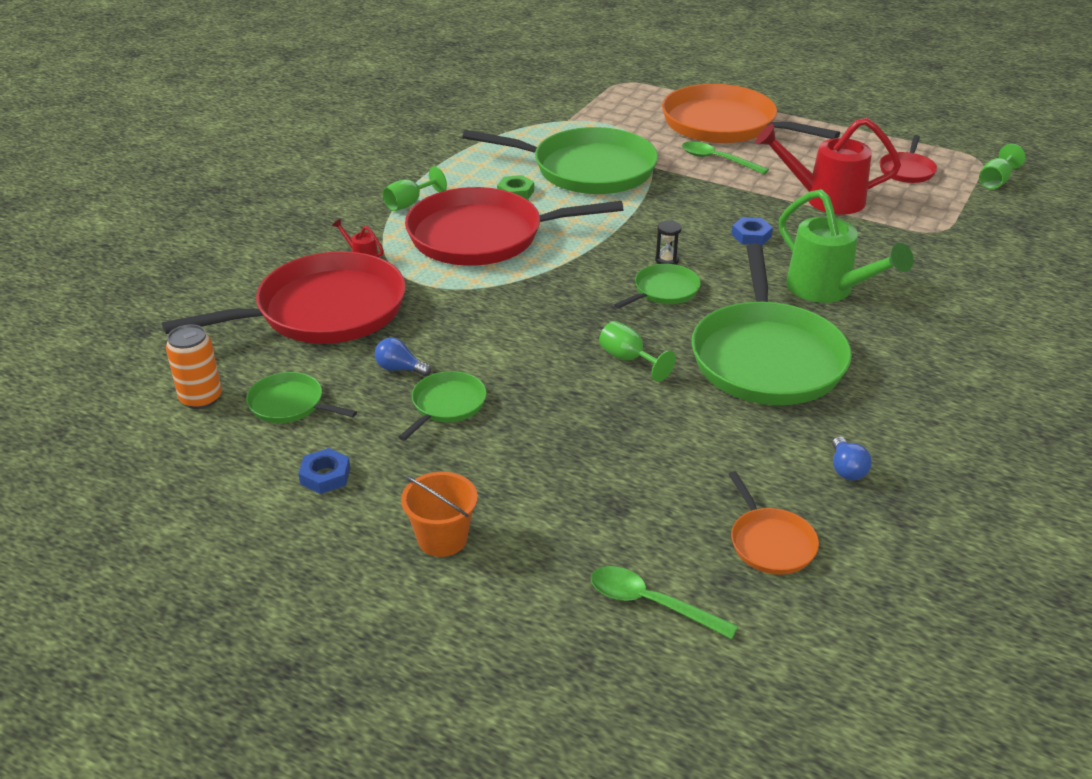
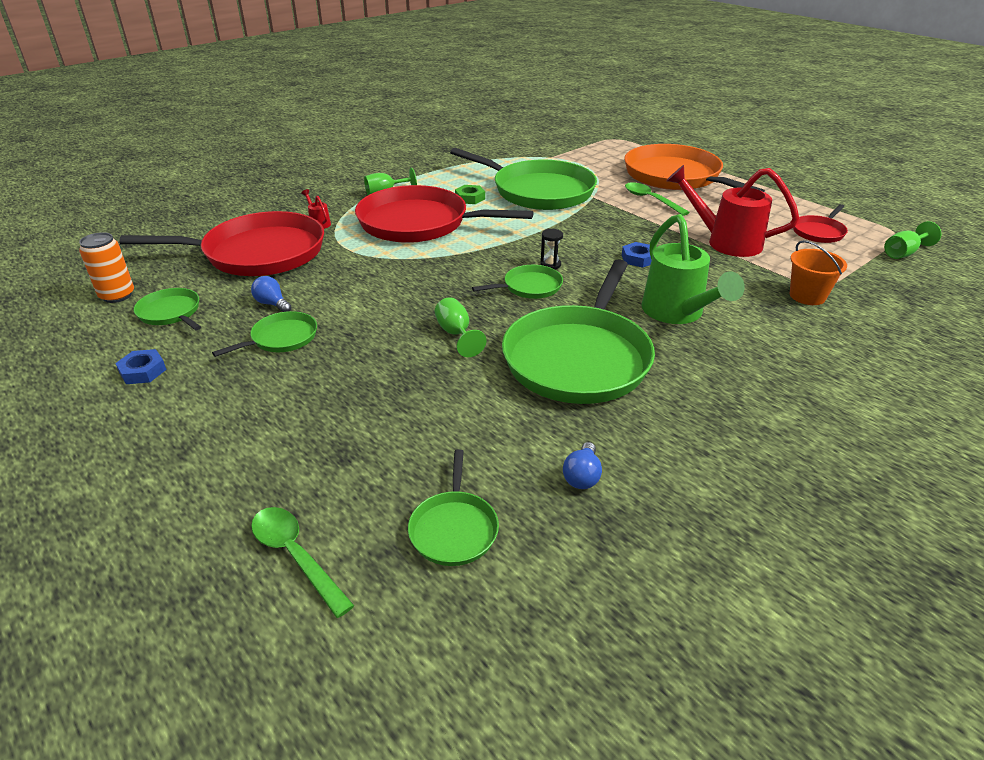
camera: 20 degrees right, 0 degrees up
(442, 539) = (178, 444): orange bucket -> orange bucket (807, 296)
(770, 543) = (454, 528): orange pan -> green pan

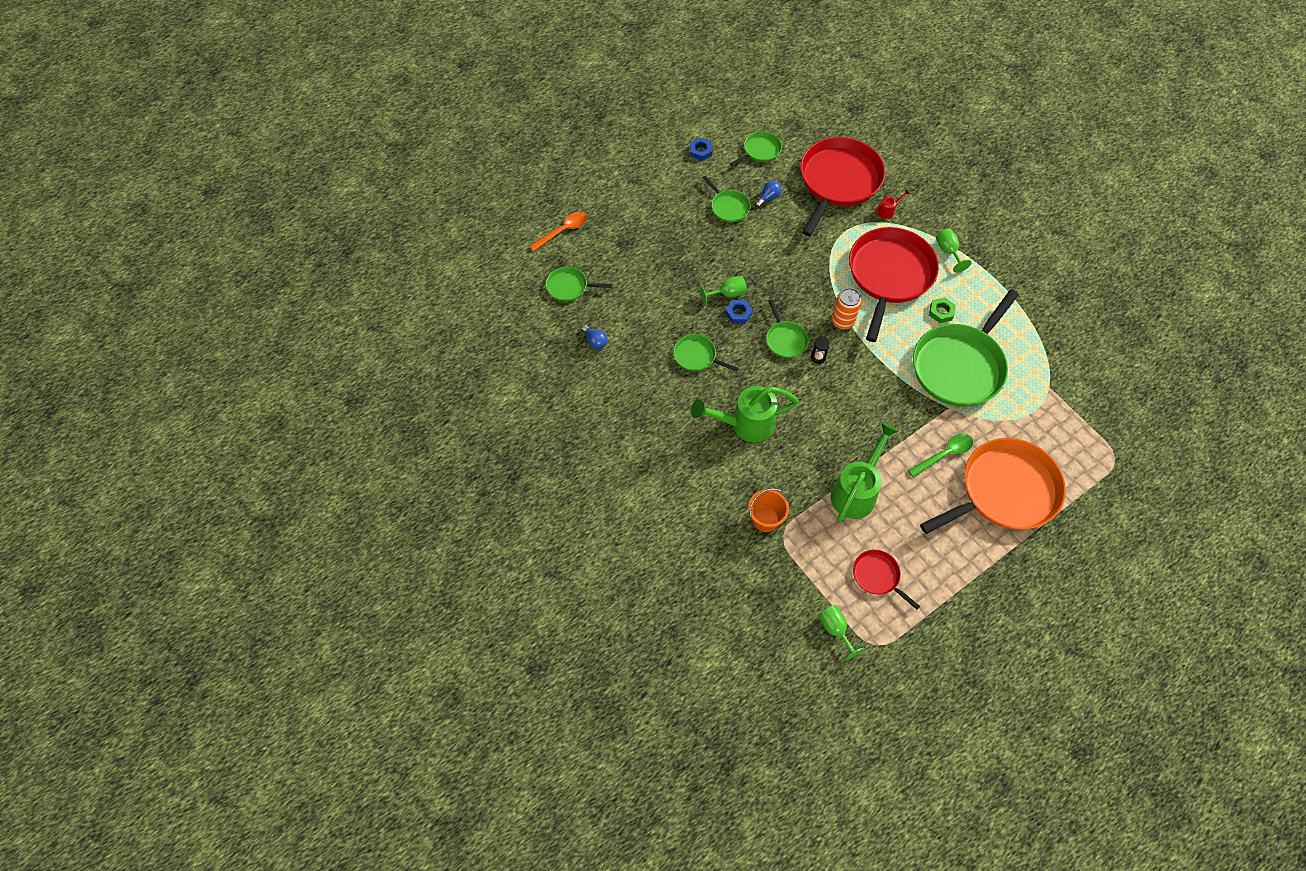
camera: 95 degrees right, 25 degrees up
(117, 295) = (782, 121): orange can -> orange can (842, 321)
(258, 253) = (838, 181): red pan -> red pan turned 150 degrees counterclockwise
(295, 555) = (563, 231): green spoon -> orange spoon
(579, 358) = (697, 356): green pan -> green pan, size x0.46
(582, 476) = (595, 341): blue light bulb -> blue light bulb turned 150 degrees counterclockwise
(638, 258) = (827, 418): blue nut -> blue nut (738, 313)
(724, 242) = (857, 490): red watering can -> green watering can

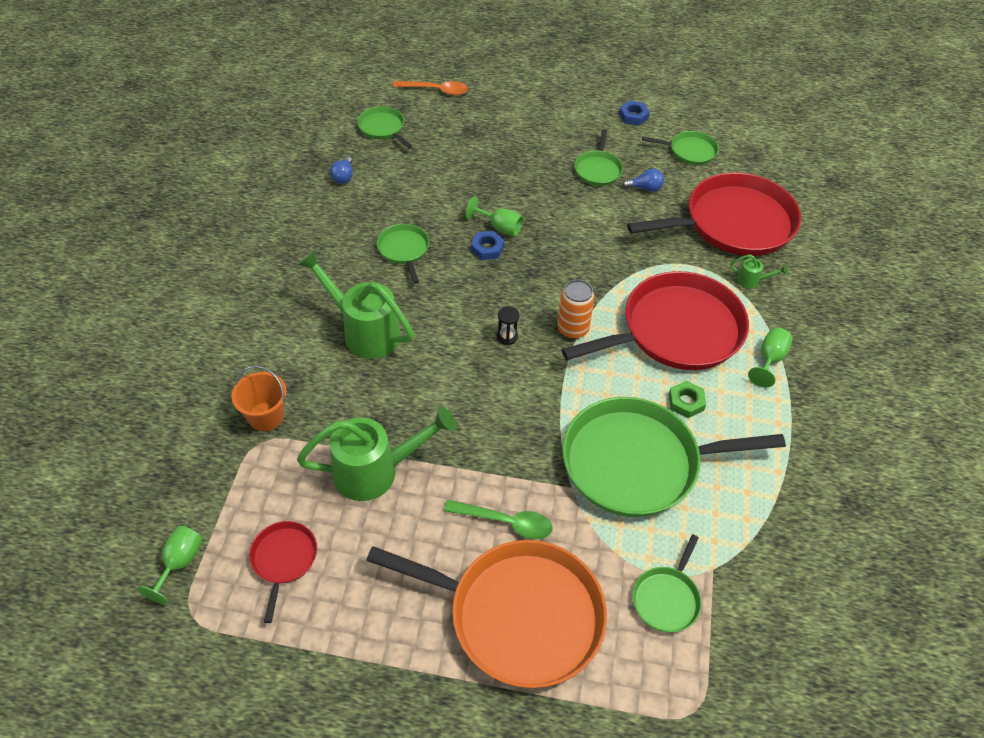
camera: 45 degrees right, 10 degrees down
(785, 339) = (498, 299): green pan -> green pan (667, 598)
(888, 211) = (752, 281): red watering can -> green watering can

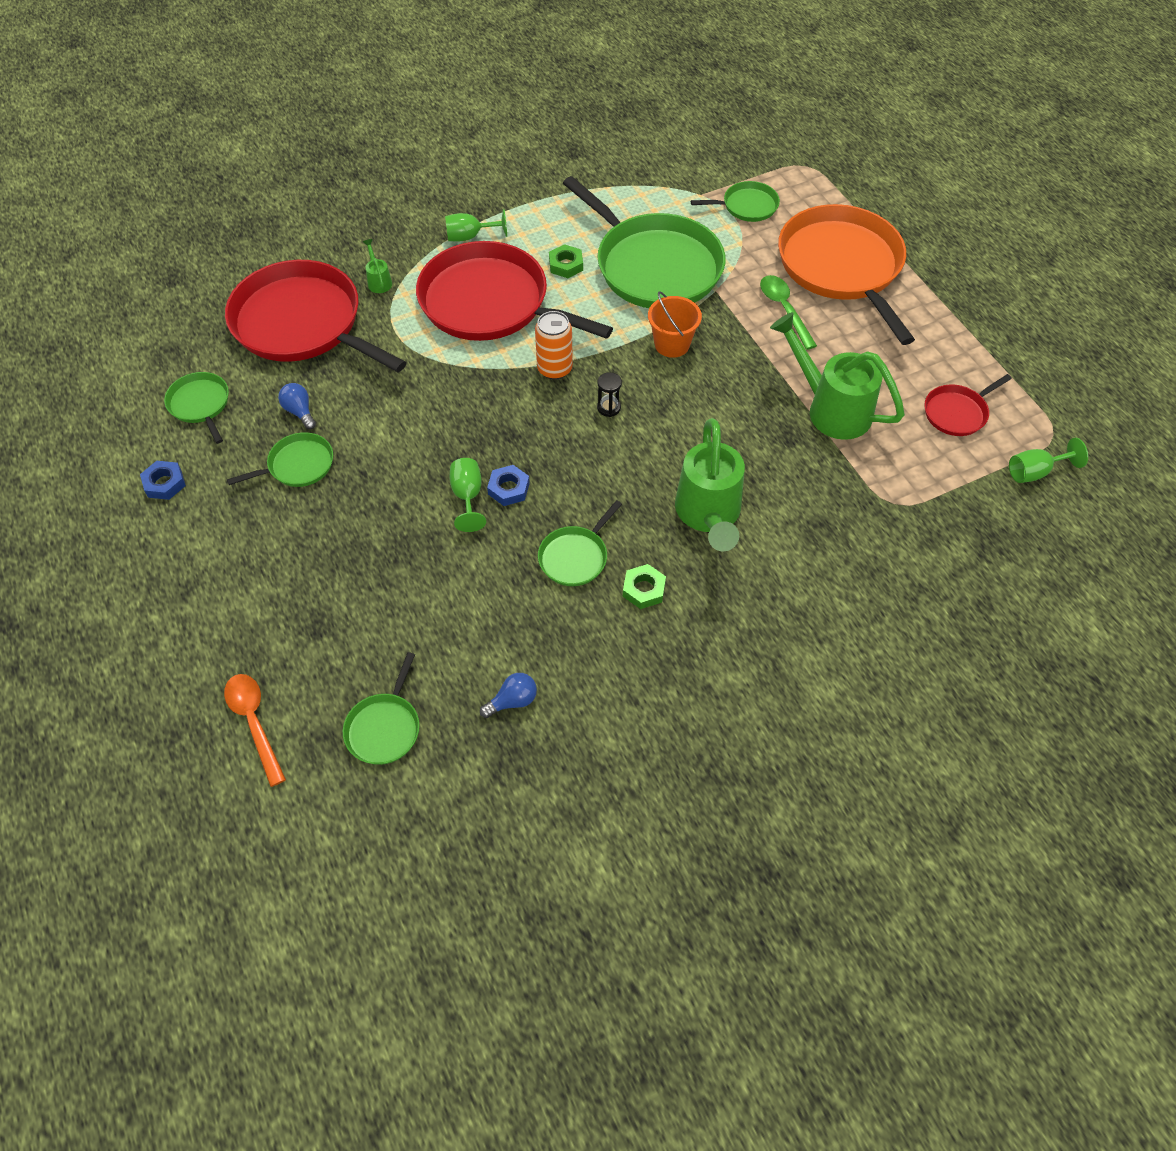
camera: 125 degrees left, 5 degrees up
(266, 416) = (868, 519): orange bucket -> orange bucket (672, 344)
(348, 266) = (643, 589): none -> green nut

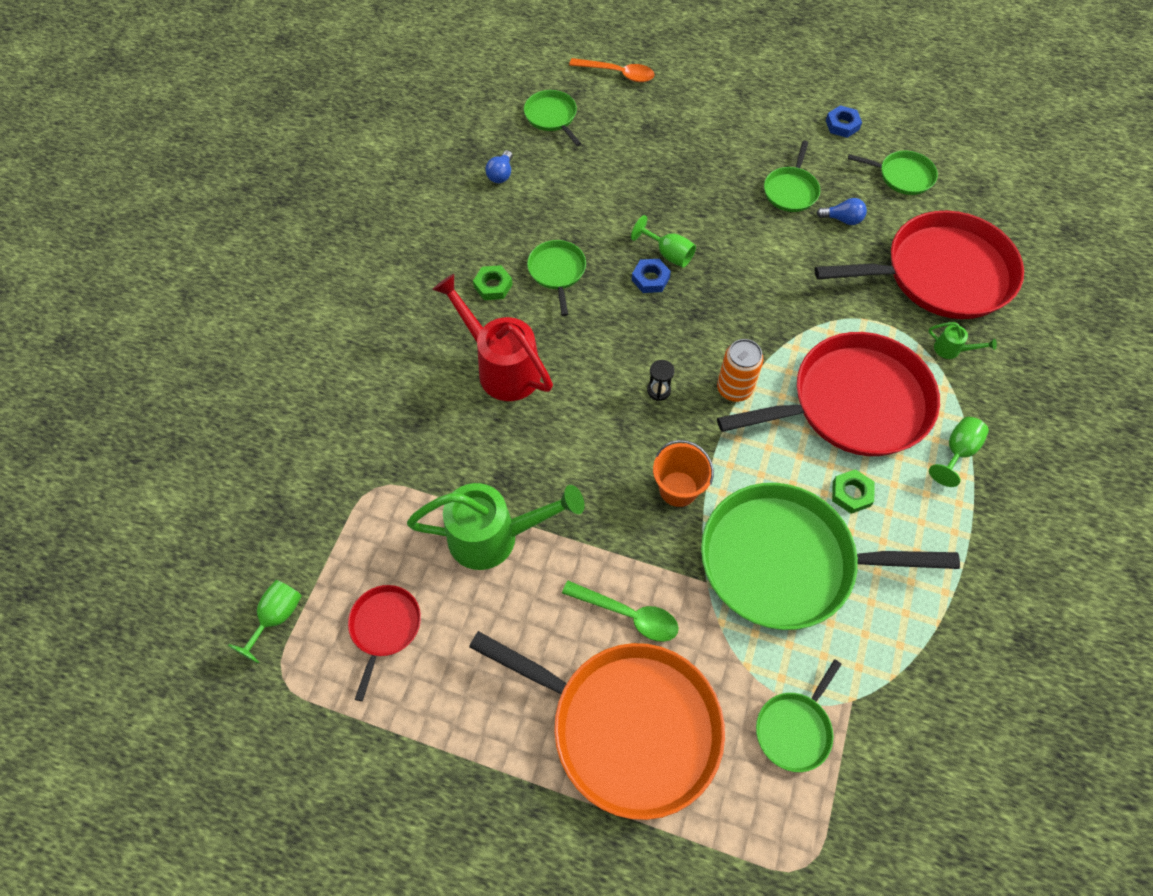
camera: 135 degrees right, 5 degrees up
(708, 516) = (501, 366): green watering can -> red watering can

